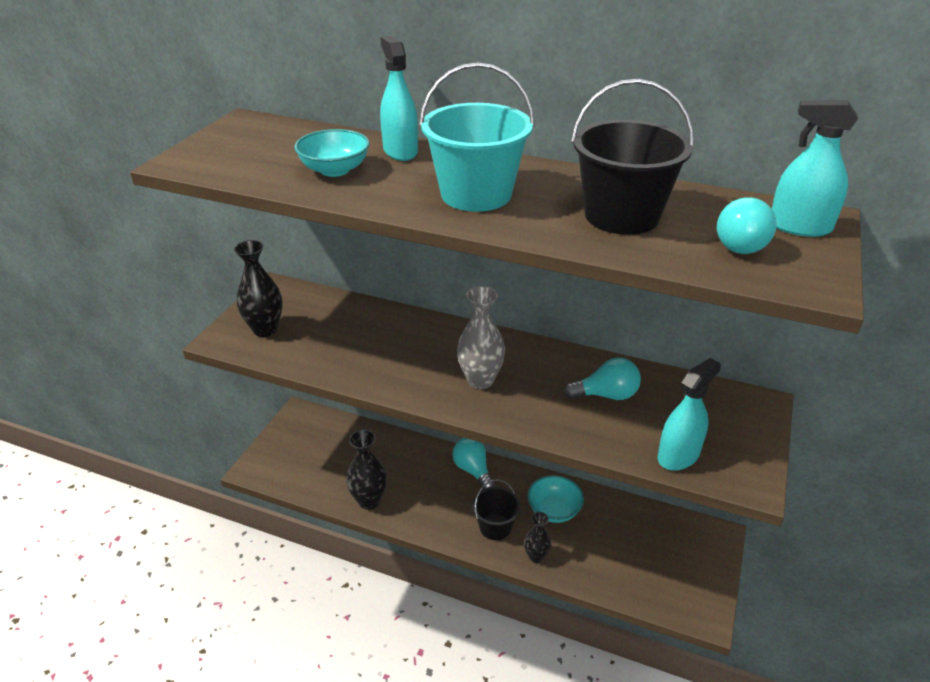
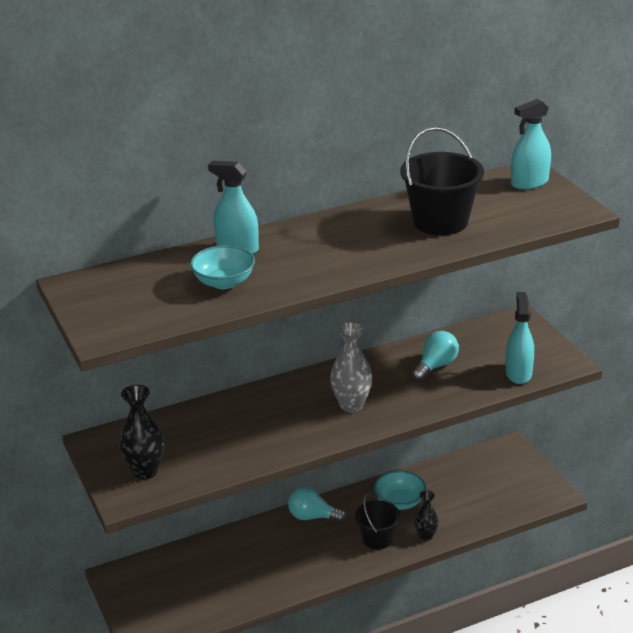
camera: 45 degrees left, 5 degrees down
(369, 500) = (268, 588): black vase -> none
(476, 194) = (342, 251): turquoise bucket -> none
(738, 243) = (517, 207): turquoise light bulb -> none

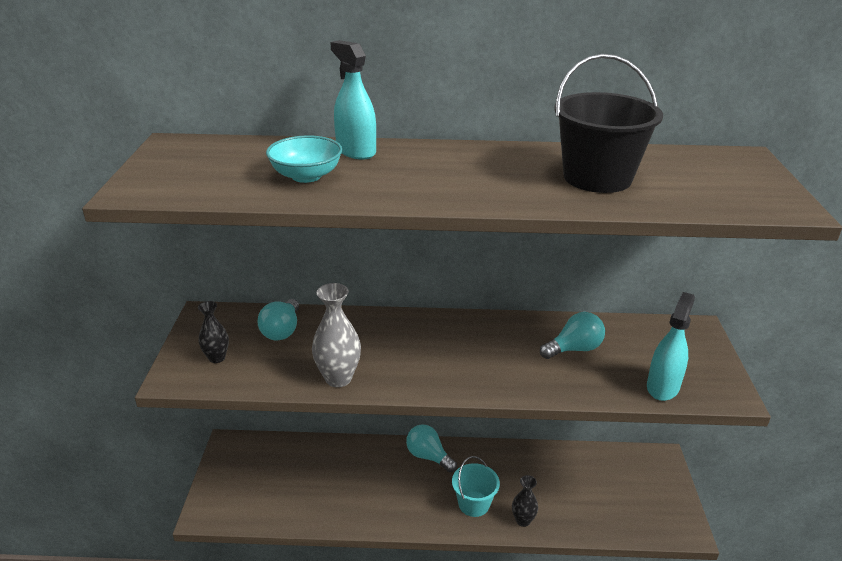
camera: 25 degrees right, 0 degrees up
(145, 471) = (217, 358): black vase -> black vase, size x0.63
(181, 431) = (282, 330): none -> turquoise light bulb
(351, 405) = (458, 360): grey vase -> grey vase (338, 378)
(377, 539) = (474, 504): black bucket -> turquoise bucket
(400, 502) = (518, 474): turquoise bowl -> none
(529, 183) = (737, 166): turquoise spray bottle -> none

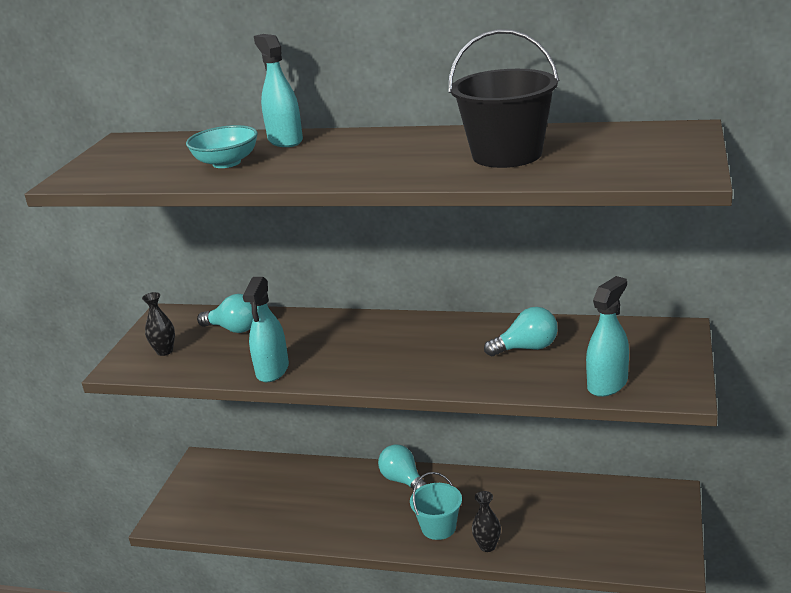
camera: 15 degrees right, 5 degrees down
(282, 330) = (234, 329): turquoise light bulb -> turquoise light bulb turned 90 degrees counterclockwise
(338, 378) = (272, 370): grey vase -> turquoise spray bottle

